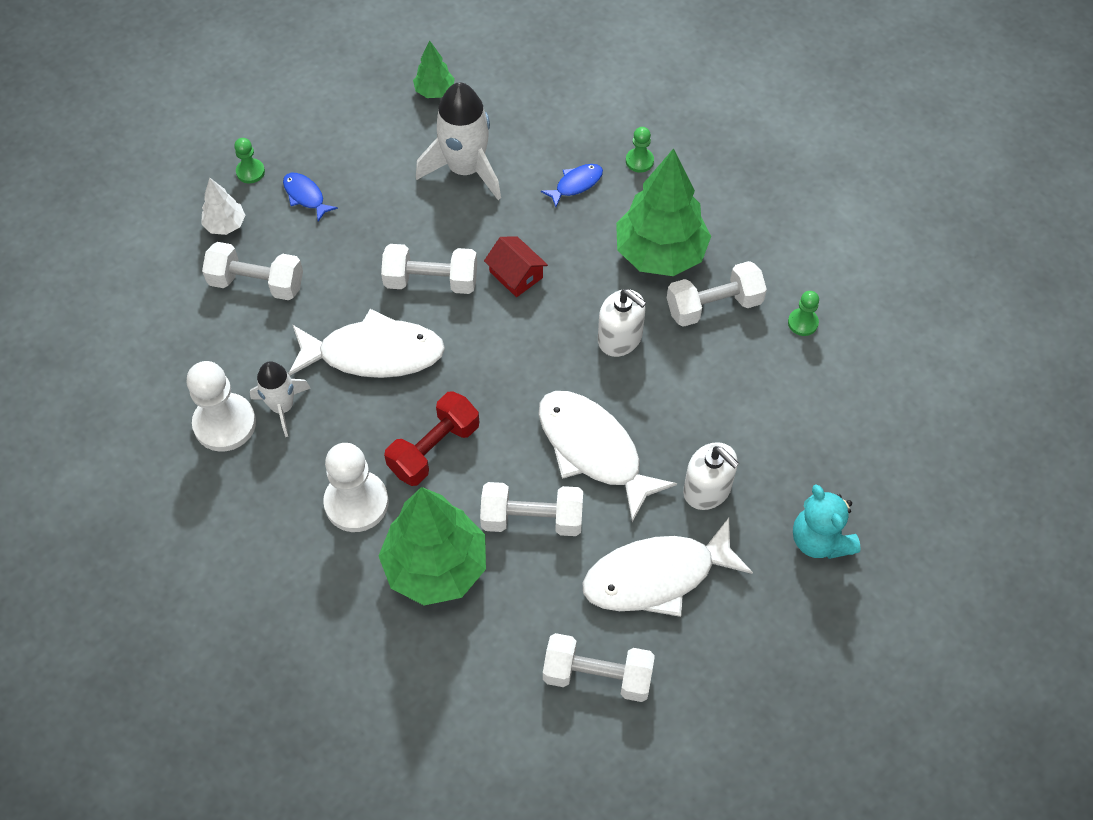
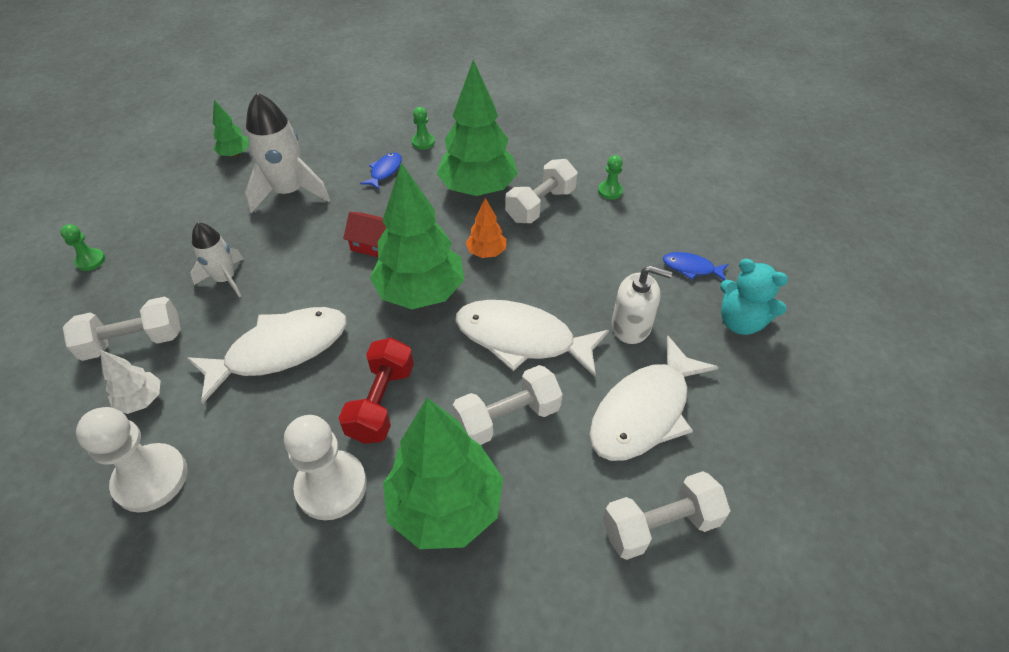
camera: 30 degrees left, 10 degrees down
(225, 225) = (81, 309): white tree -> white tree (142, 400)
(282, 407) = (209, 435): white rocket -> white rocket (225, 279)
(305, 196) = (153, 259): blue fish -> blue fish (691, 268)
(431, 281) = (303, 276): white dumbbell -> none
(529, 353) = (420, 292): none -> green tree
(620, 338) = (486, 252): white soap dispenser -> orange tree

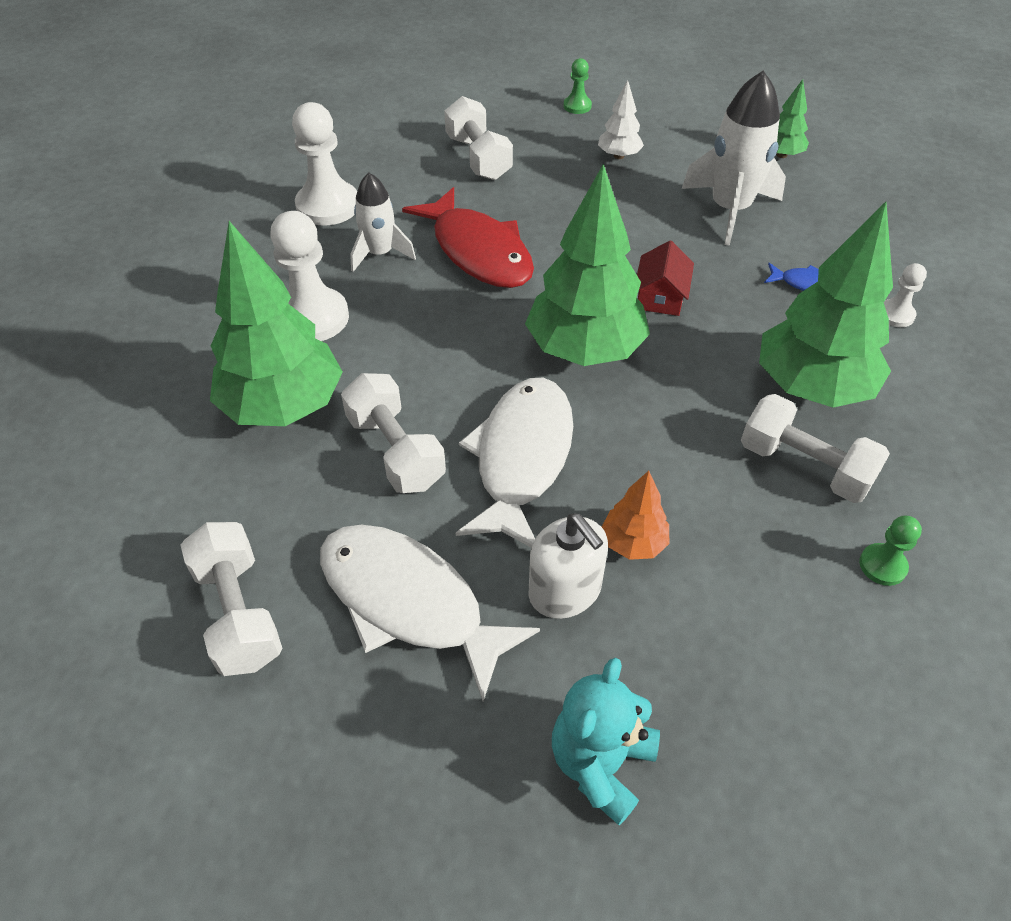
camera: 85 degrees right, 0 degrees up
(142, 400) = (411, 180): white tree -> white tree (619, 156)
(225, 279) = (572, 194): white rocket -> white rocket (380, 254)
(280, 350) = (478, 252): white fish -> red fish
(382, 402) = (414, 339): red dumbbell -> none
(423, 142) = (895, 315): green pawn -> white pawn
(486, 252) = (676, 408): orange tree -> orange tree (633, 543)
(631, 326) = (565, 590): white soap dispenser -> white soap dispenser turned 45 degrees counterclockwise
(691, 268) = (717, 690): blue fish -> none

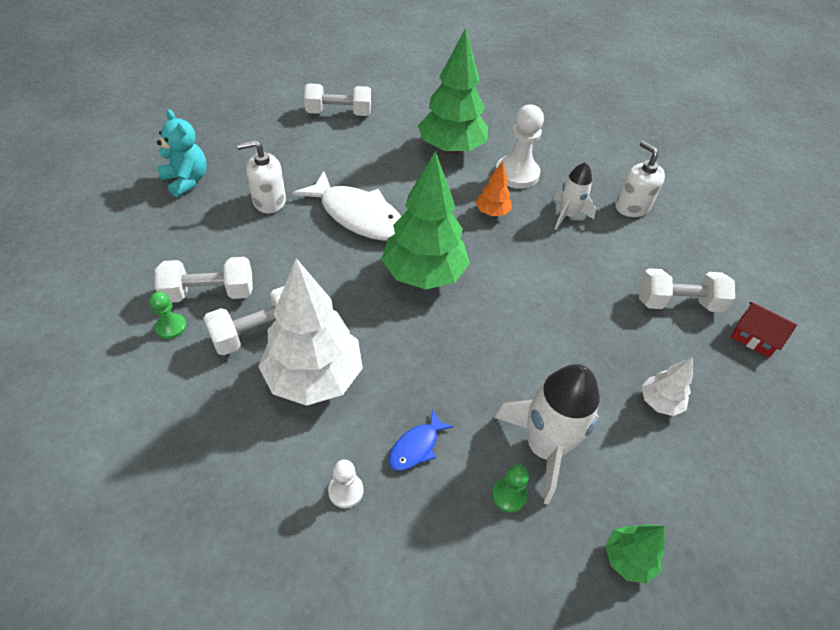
camera: 110 degrees right, 0 degrees up
(328, 206) = (632, 207): white pawn -> white soap dispenser
(396, 451) = (395, 175): white dumbbell -> white dumbbell (209, 293)
(409, 602) = (305, 155): white fish -> none
(478, 252) = (550, 261): red fish -> none
(577, 106) = (761, 409): green pawn -> green pawn (509, 495)
(633, 543) = (273, 234): orange tree -> orange tree (492, 212)
(660, 296) = (454, 338): red house -> red house (754, 337)
(811, 387) = (314, 377): green tree -> white tree

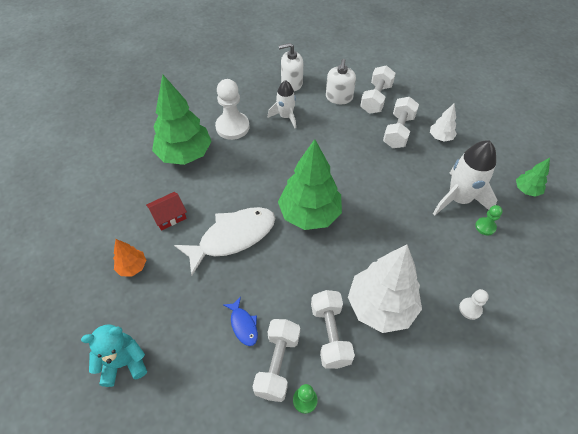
camera: 65 degrees left, 5 degrees up
(269, 201) = (185, 297): white soap dispenser -> white soap dispenser (339, 97)
(339, 113) = (93, 216): white dumbbell -> white dumbbell (398, 131)
(416, 447) = (446, 262): blue fish -> blue fish (243, 325)
(492, 212) = (265, 155): orange tree -> orange tree (132, 267)
(754, 337) = (408, 79): red house -> red house (169, 216)

